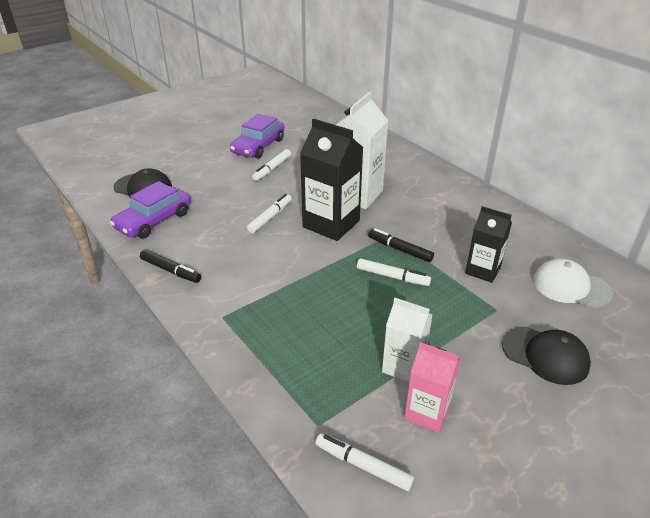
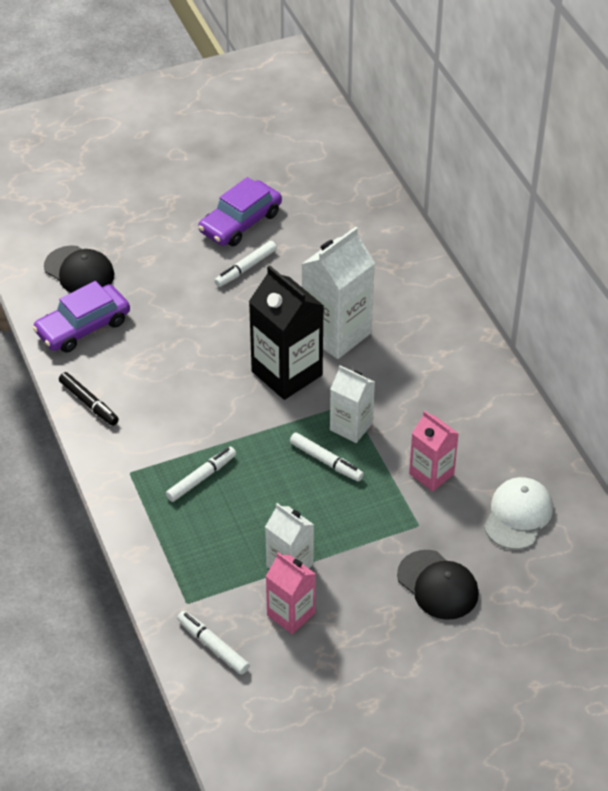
camera: 15 degrees right, 10 degrees up
(270, 217) = (219, 349): white marker -> white marker (201, 478)
(399, 249) = (351, 426): black marker -> white carton
(483, 270) = (431, 474): black carton -> pink carton
(571, 287) = (518, 515): white cap -> white cap turned 75 degrees clockwise

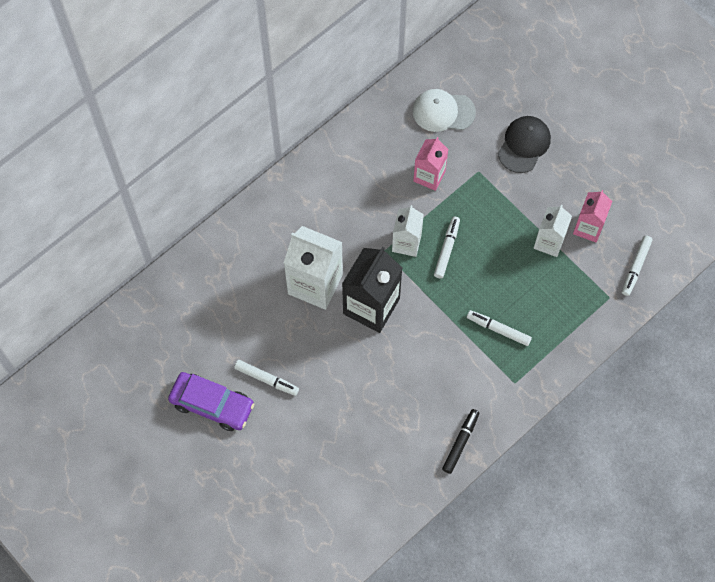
camera: 110 degrees left, 20 degrees up
(79, 271) = (319, 515): black cap -> none
(83, 327) = (382, 483): purple car -> none

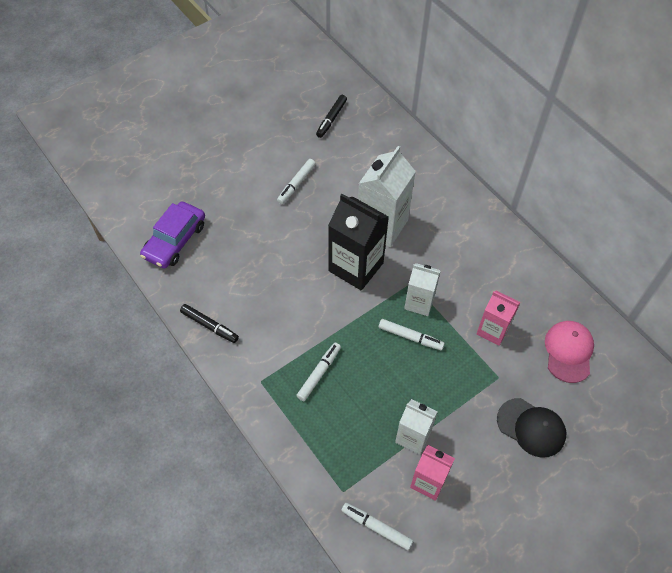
camera: 95 degrees right, 10 degrees down
(164, 351) = (331, 119): none -> black marker
(212, 404) = (280, 147): purple car -> purple car (175, 240)
(443, 111) = (568, 352): white cap -> pink cap

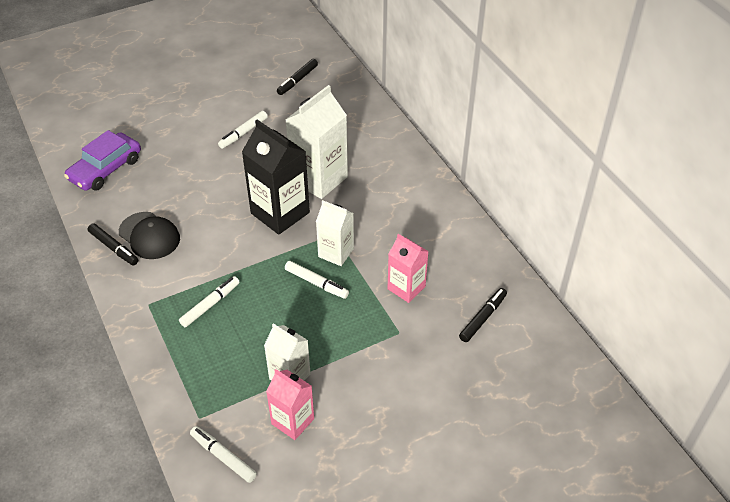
camera: 10 degrees right, 10 degrees down
(531, 427) = (420, 385): black cap -> black cap (149, 236)
(568, 352) = (483, 318): pink cap -> black marker

